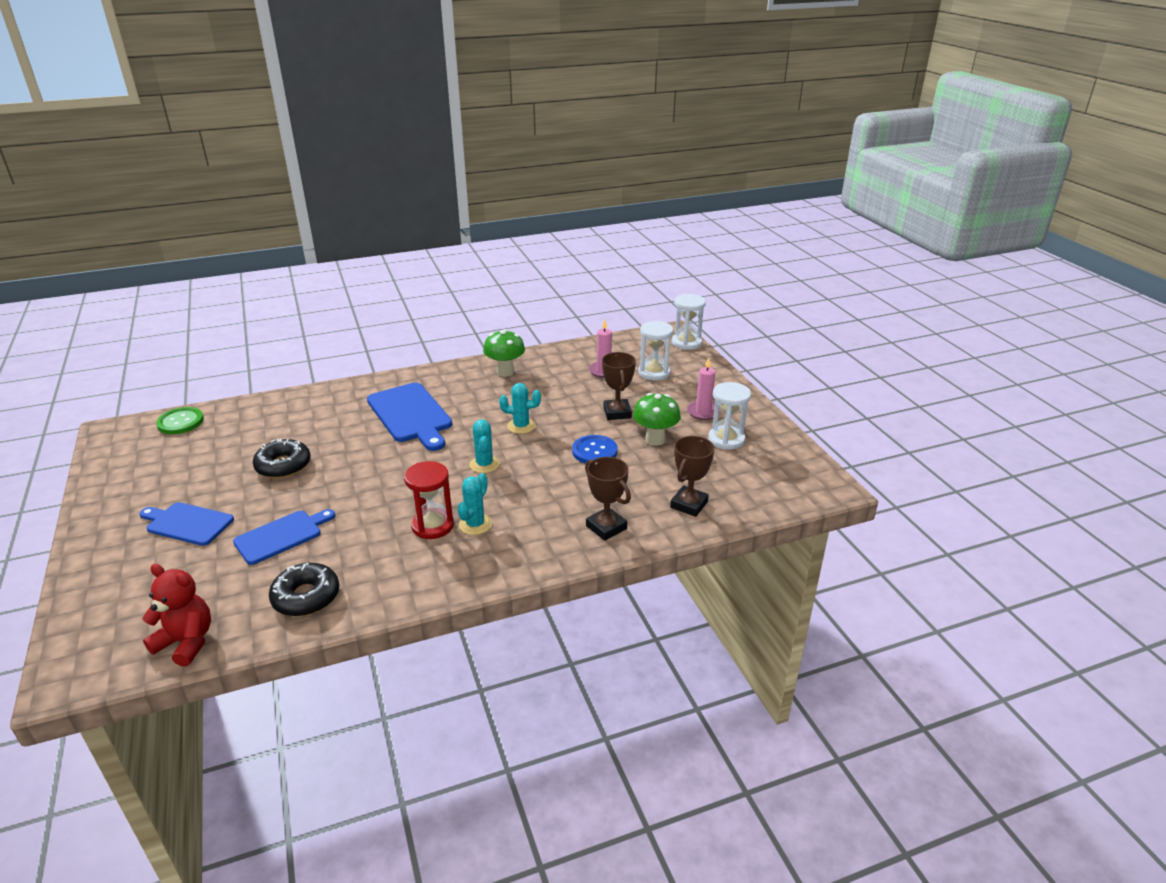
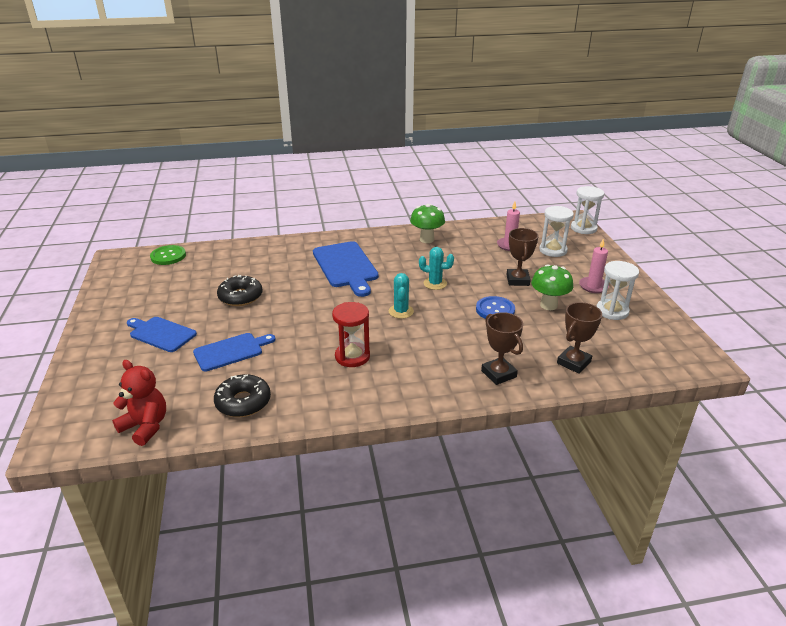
camera: 10 degrees right, 0 degrees up
(475, 524) = (387, 359): turquoise cactus -> none

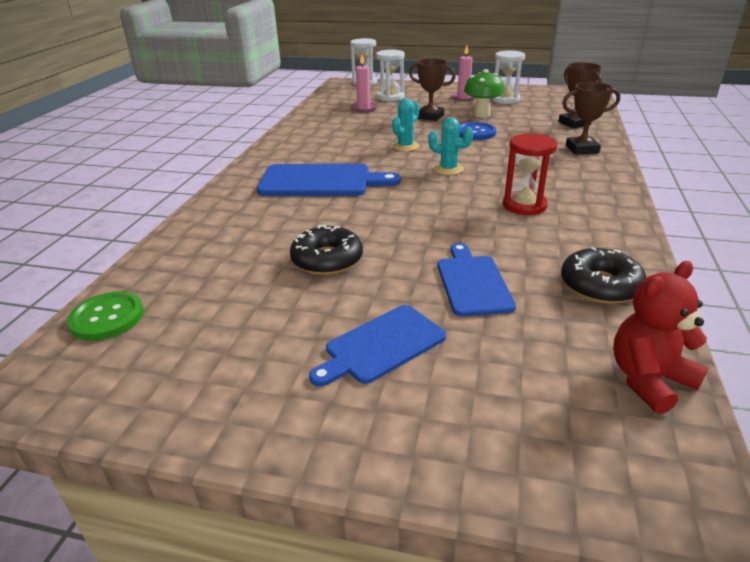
camera: 65 degrees left, 0 degrees up
(427, 239) = (308, 135): green mushroom -> none

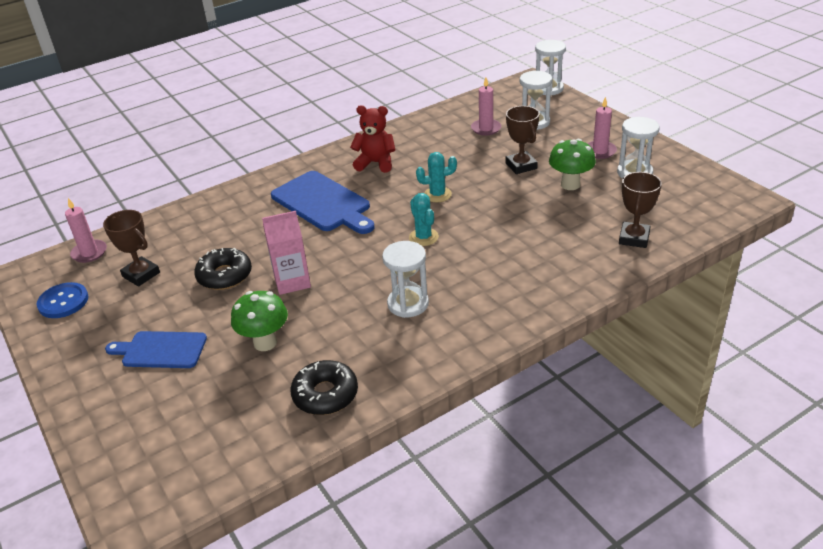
camera: 45 degrees right, 5 degrees up
(107, 318) = (89, 253): green button -> pink candle
(403, 234) = (292, 281): none -> pink carton
(472, 282) = (265, 343): blue cutting board -> green mushroom
(475, 133) = (520, 206): blue button -> blue button (63, 302)
(524, 205) = (408, 304): red hourglass -> white hourglass
(582, 149) = (571, 273): brown trophy -> brown trophy (141, 274)
(648, 380) = (232, 461): red teddy bear -> red teddy bear (375, 163)

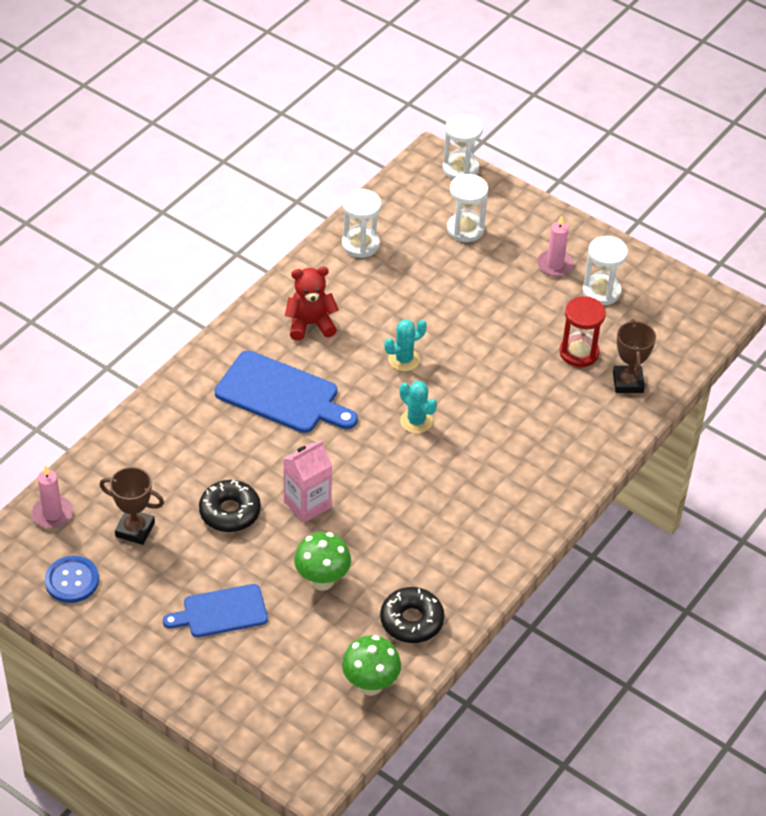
camera: 25 degrees left, 10 degrees up
(408, 304) = (440, 507): white hourglass -> white hourglass (360, 244)
(486, 128) = (414, 248): pink candle -> none
(521, 166) = (477, 301): brown trophy -> none
(570, 185) = (540, 320): green mushroom -> green mushroom (370, 685)
(595, 211) = (579, 353): none -> red hourglass

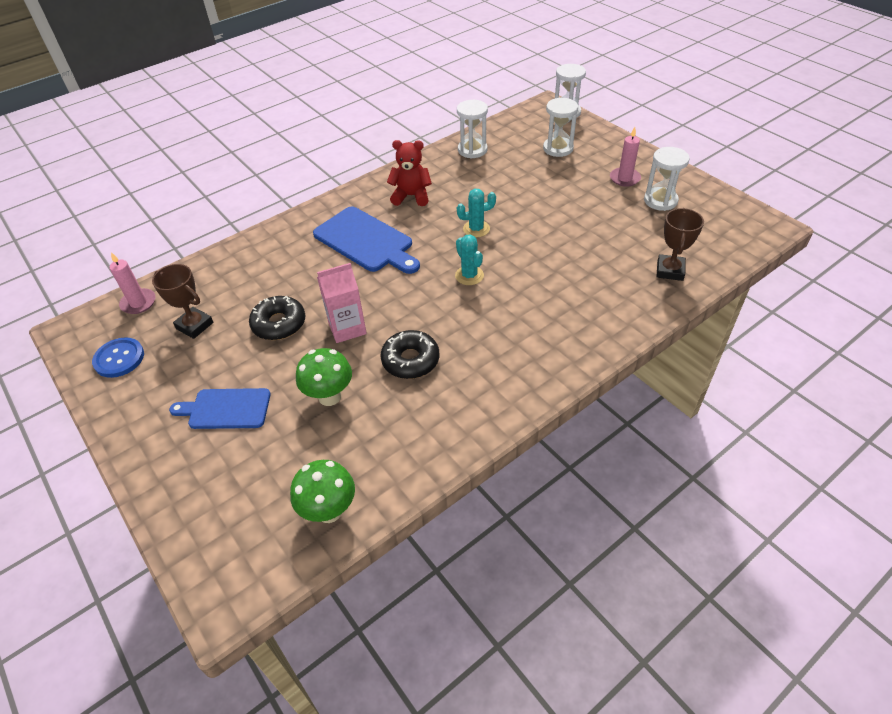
camera: 20 degrees right, 0 degrees up
(411, 621) = (397, 451): black donut -> black donut (410, 360)
(579, 353) = (630, 242): red hourglass -> none

